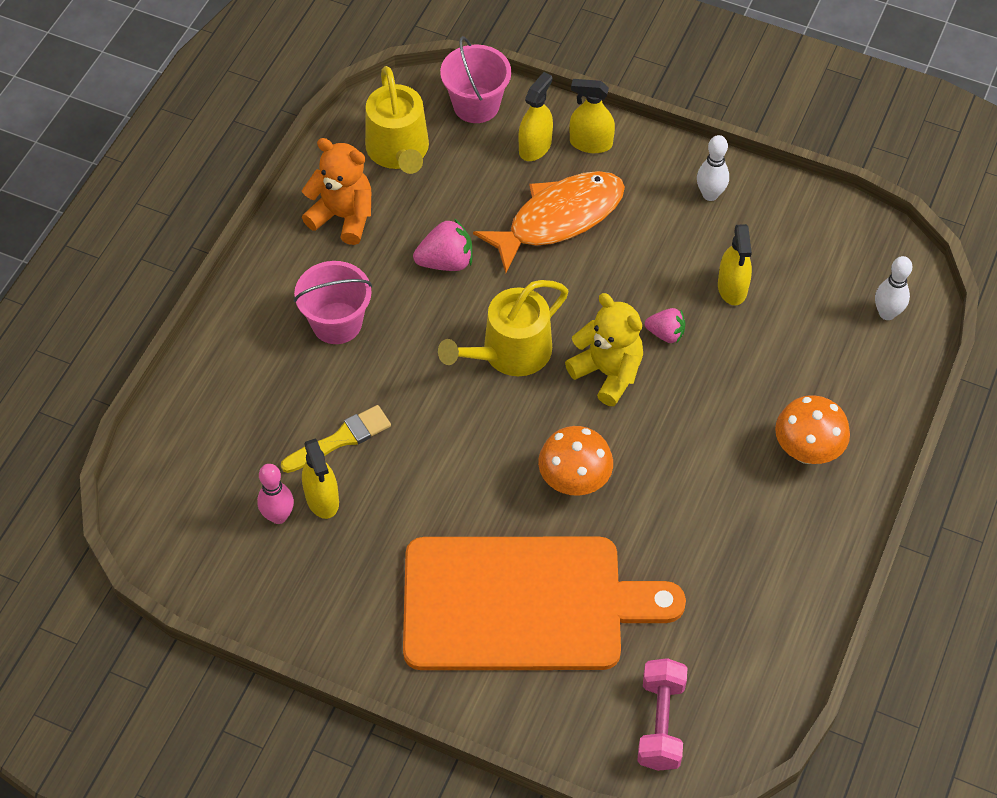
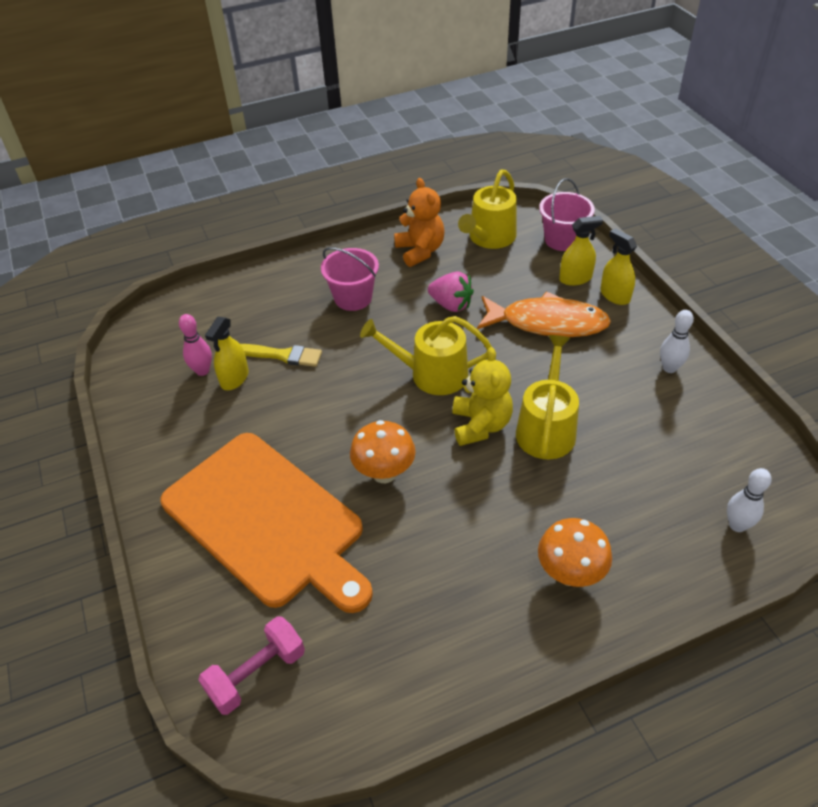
camera: 45 degrees right, 10 degrees down
(665, 334) = (546, 428): pink strawberry -> yellow watering can
(732, 288) = (626, 431): yellow spray bottle -> none

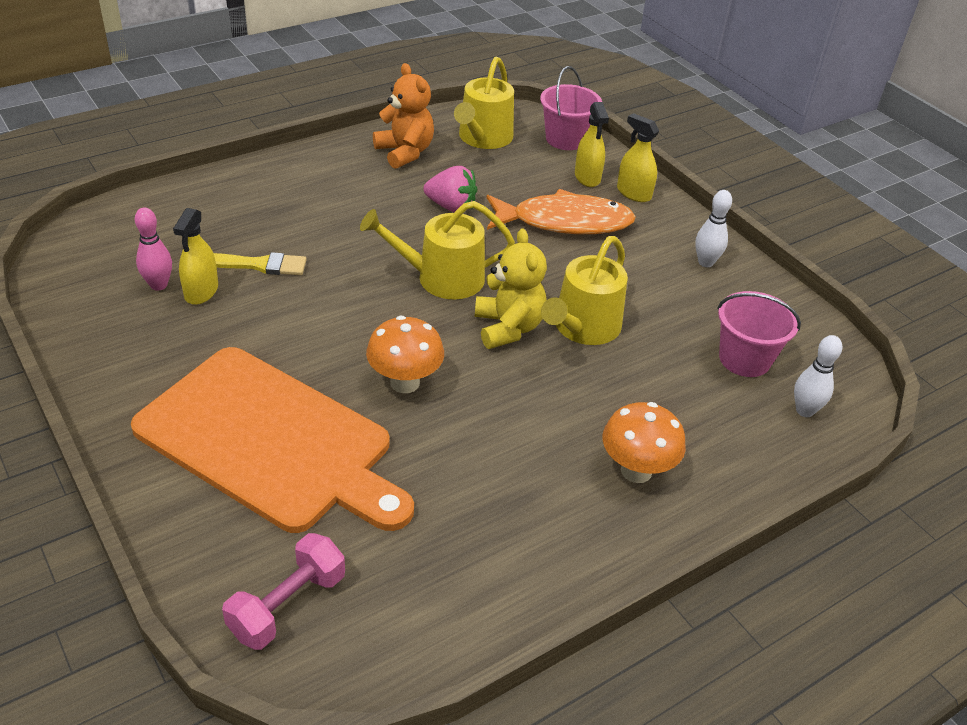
camera: 15 degrees left, 5 degrees down
(353, 298) = (333, 202): pink bucket -> pink bucket (744, 359)
(546, 428) = (583, 327): yellow watering can -> yellow watering can turned 150 degrees counterclockwise
(575, 278) = (587, 177): yellow spray bottle -> yellow spray bottle turned 105 degrees clockwise

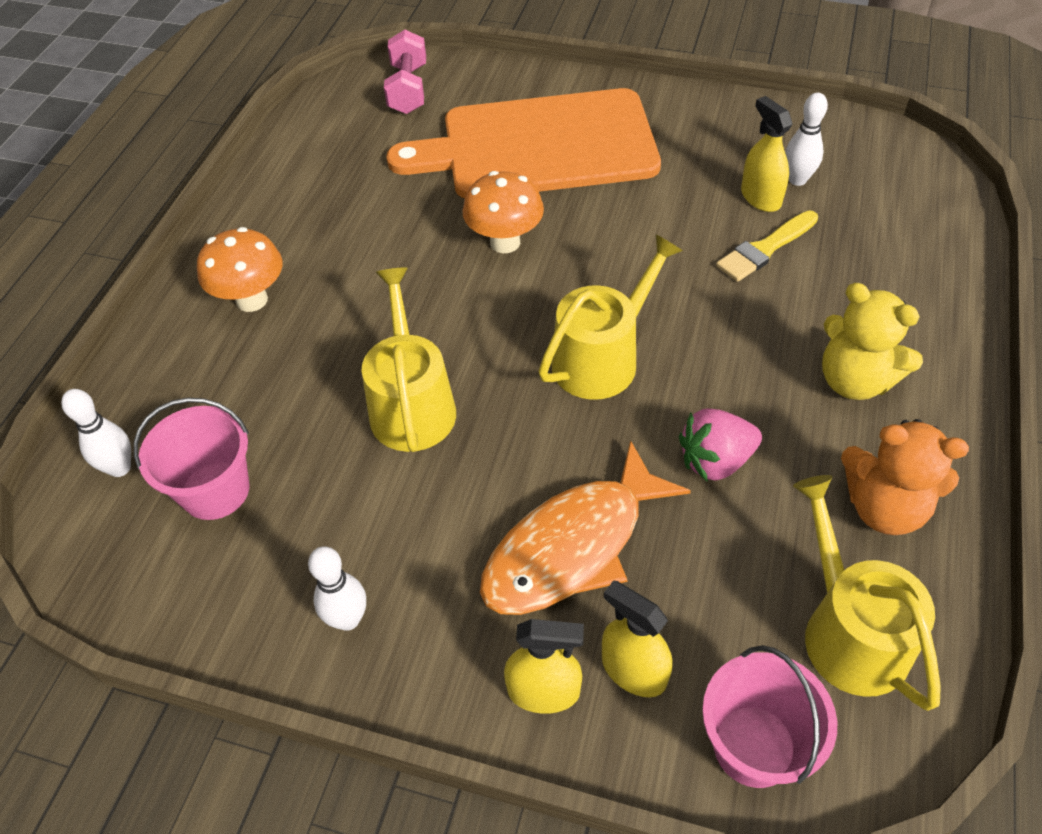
camera: 145 degrees right, 10 degrees up
(158, 285) = (797, 179): pink bowling pin -> white bowling pin
(508, 328) = (480, 351): yellow teddy bear -> yellow teddy bear (854, 380)

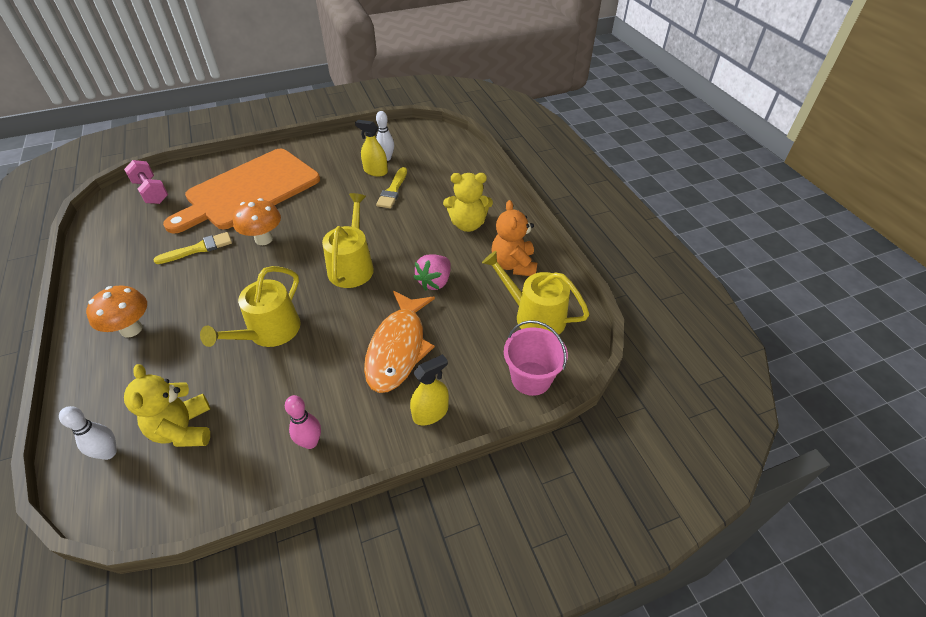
camera: 40 degrees left, 5 degrees down
(215, 490) = (183, 429): pink bucket -> yellow teddy bear
(348, 619) = (310, 442): white bowling pin -> pink bowling pin
(409, 214) = (198, 248): none -> yellow brush
(411, 405) = (269, 332): yellow watering can -> yellow watering can turned 105 degrees counterclockwise
(633, 671) = (462, 381): yellow spray bottle -> none
(884, 507) = (513, 265): orange teddy bear -> orange teddy bear turned 105 degrees clockwise

